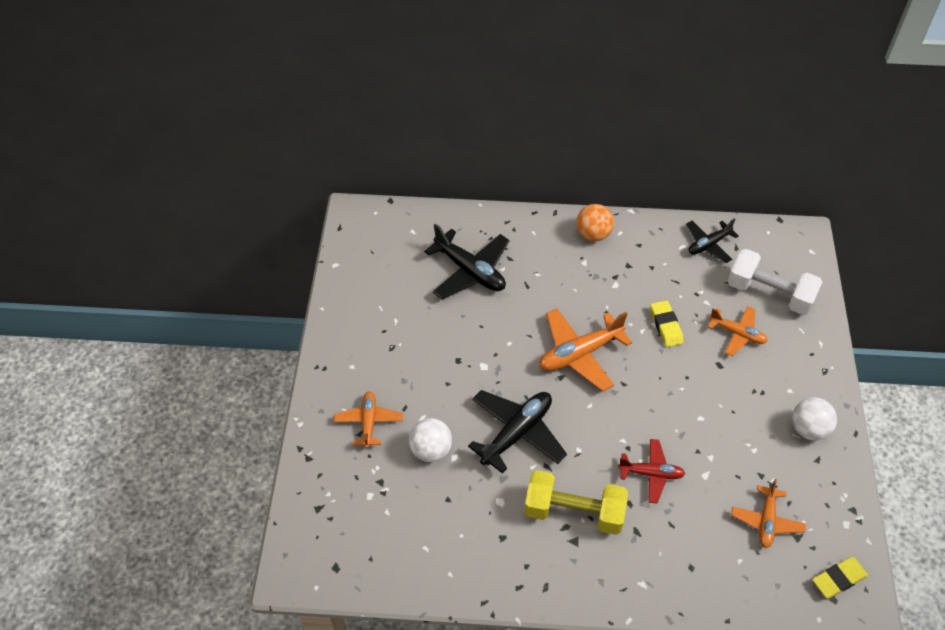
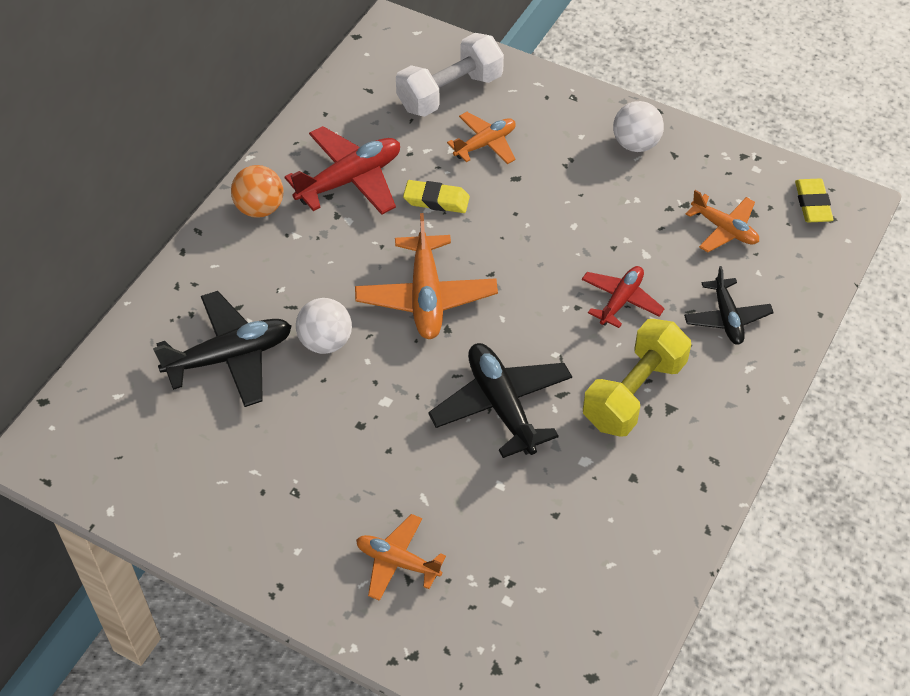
camera: 65 degrees left, 0 degrees up
(431, 450) = (477, 506): white ball -> white ball (325, 342)
(649, 271) = (350, 180): none -> red plane
(708, 245) = (349, 111): black plane -> black plane (727, 318)

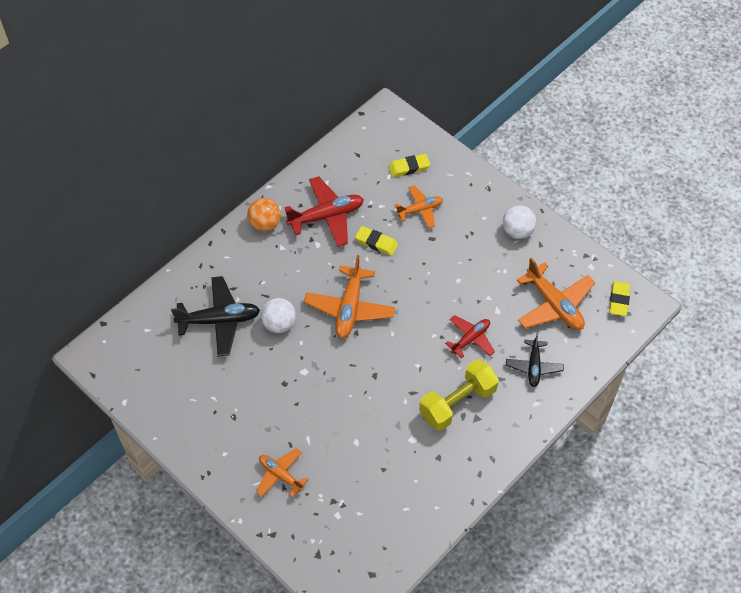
camera: 15 degrees right, 5 degrees up
(450, 92) = (409, 167): white dumbbell -> yellow eraser
(501, 405) = (373, 391): black plane -> none
(724, 229) = (554, 305): orange plane -> orange plane, size x1.61

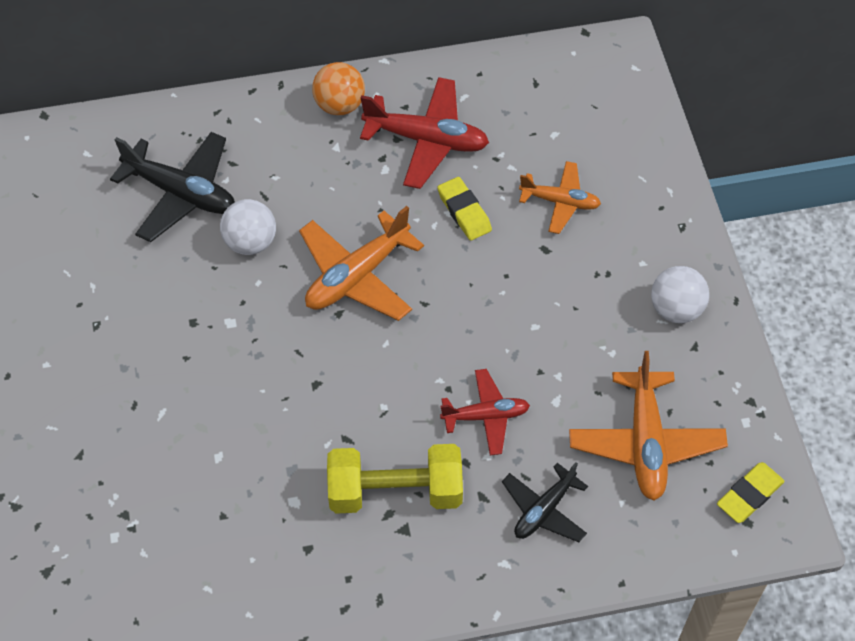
camera: 35 degrees right, 0 degrees up
(280, 475) = (88, 436): orange plane -> none
(409, 167) = (591, 137): yellow eraser -> none

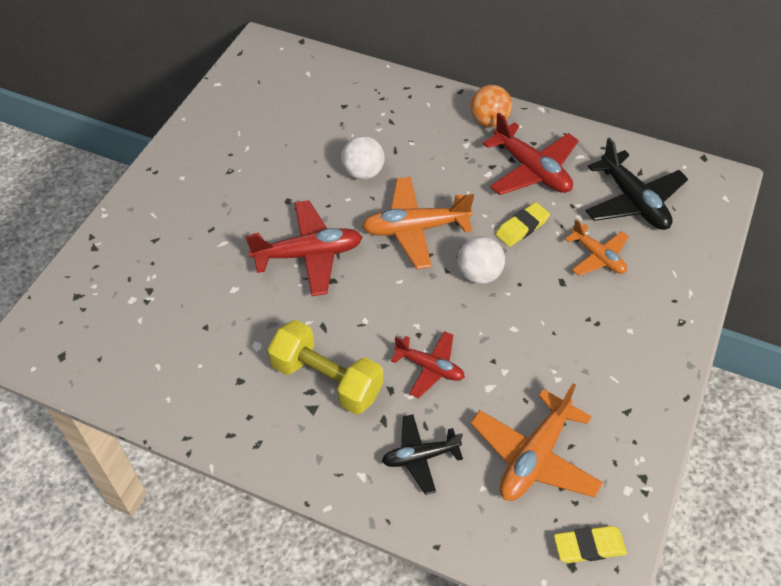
camera: 35 degrees right, 5 degrees down
(181, 193) = (344, 123): black plane -> black plane (633, 201)
(267, 370) = (309, 254): none -> red plane
(464, 211) = (522, 227): yellow eraser -> yellow eraser turned 45 degrees clockwise
(676, 309) = (632, 376): white ball -> white ball (479, 274)

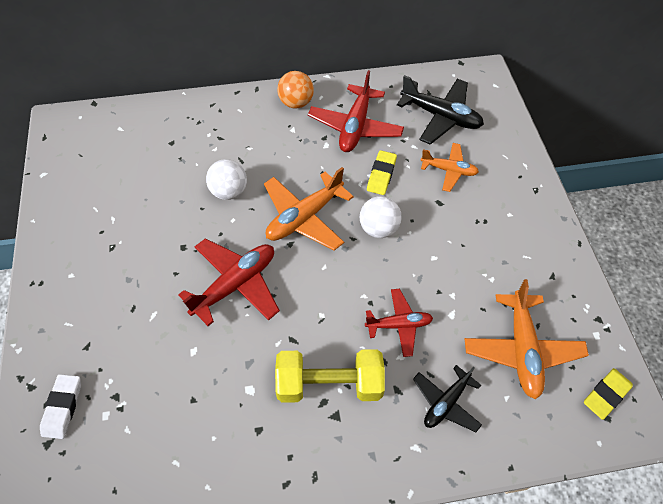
camera: 35 degrees left, 5 degrees up
(106, 276) = (63, 407): none -> white eraser
(532, 170) = (355, 127): red plane -> red plane turned 90 degrees clockwise

